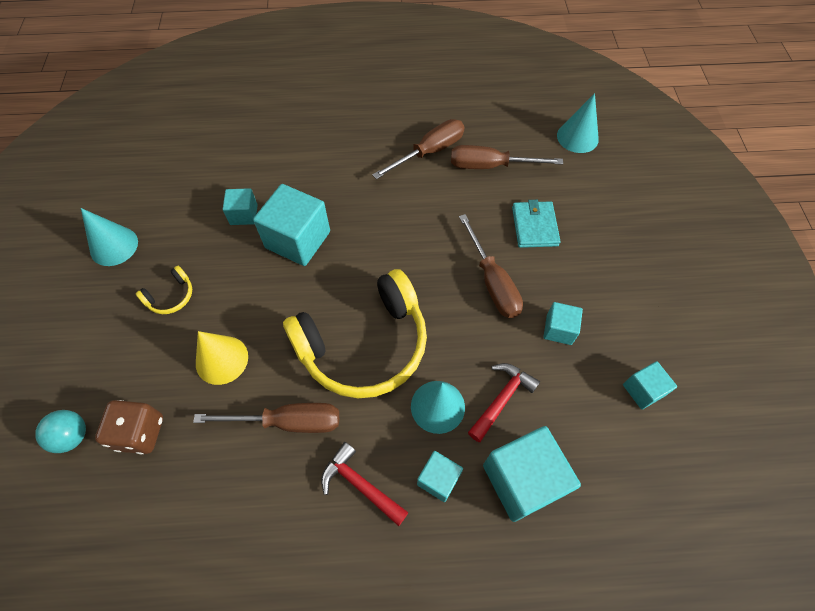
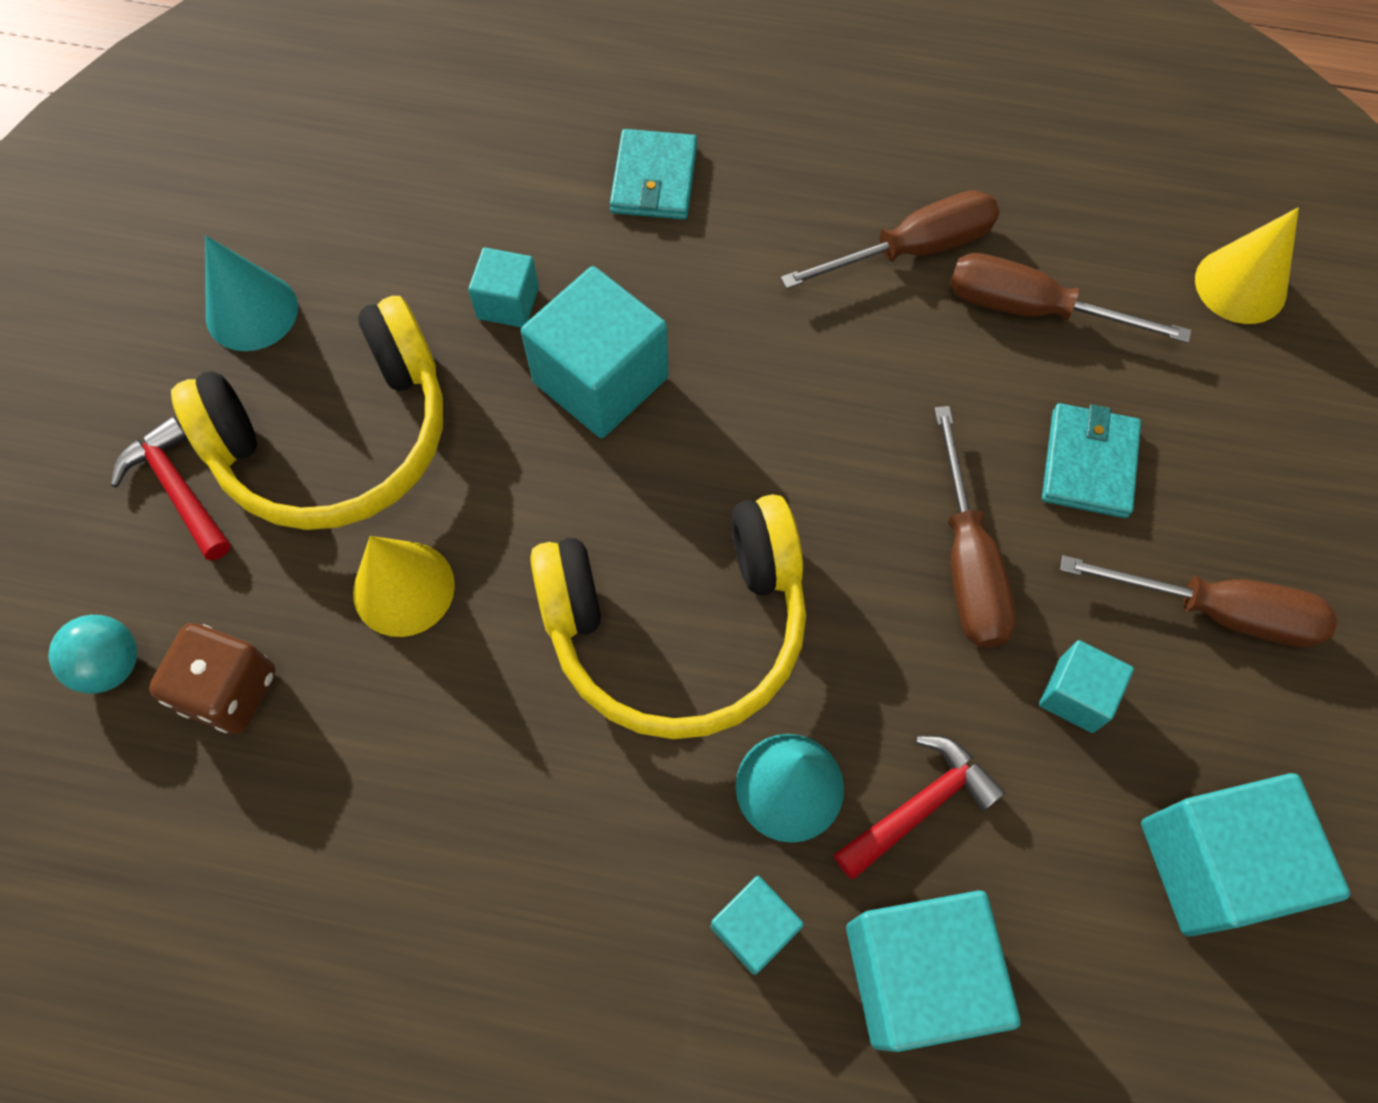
camera: 15 degrees right, 5 degrees up
(171, 296) = (336, 439): yellow headphones -> yellow headphones, size x2.50
(288, 422) = (499, 741): brown screwdriver -> brown screwdriver (1217, 611)
(301, 145) = (654, 179): none -> turquoise wallet
(360, 484) = (604, 896): red hammer -> red hammer (177, 489)
(577, 137) = (1240, 285): turquoise cone -> yellow cone
(643, 390) = (1213, 864): turquoise cube -> turquoise cube, size x1.86

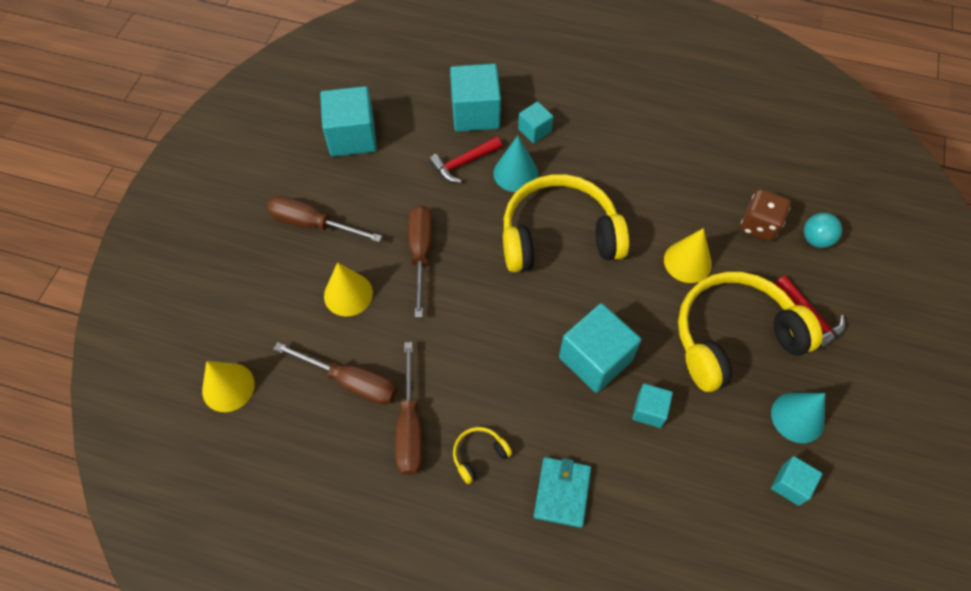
camera: 175 degrees left, 5 degrees down
(791, 218) = (479, 455): none -> yellow headphones
(912, 250) = (410, 426): brown screwdriver -> brown screwdriver turned 75 degrees counterclockwise
(1076, 695) = (387, 196): turquoise cube -> turquoise cube (790, 484)
(1089, 463) = (348, 294): turquoise wallet -> yellow cone

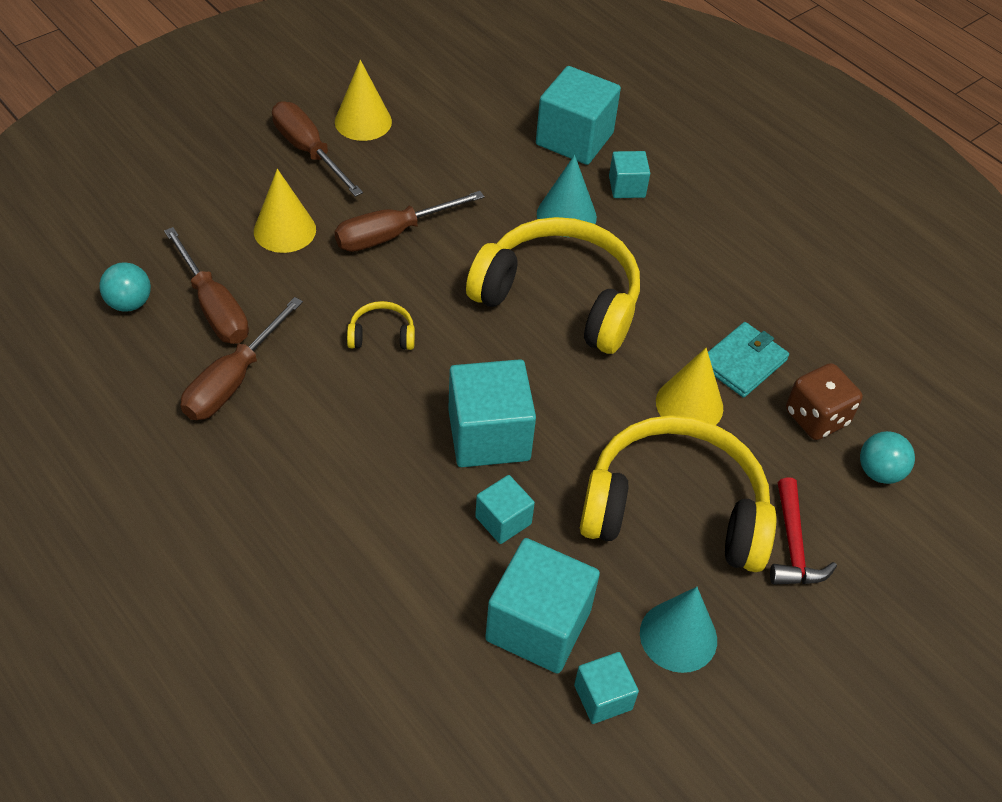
camera: 30 degrees right, 10 degrees down
(228, 387) = (96, 245): yellow cone -> yellow cone (363, 121)
(291, 416) = (129, 303): none -> turquoise ball
(352, 137) = (421, 96): turquoise cube -> turquoise cube (538, 625)
(420, 253) = (392, 234): brown screwdriver -> brown screwdriver turned 150 degrees counterclockwise
(463, 163) = (516, 177): red hammer -> none
(479, 455) = (278, 448): yellow headphones -> yellow headphones (382, 335)
(562, 492) = (331, 536): turquoise wallet -> turquoise wallet (743, 362)

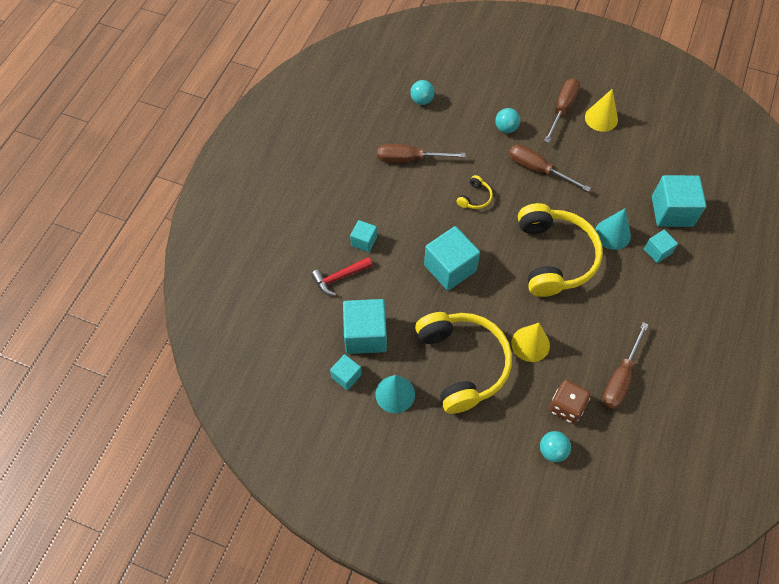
camera: 65 degrees right, 10 degrees up
(214, 307) = (442, 129): brown screwdriver -> brown screwdriver (620, 378)
(284, 230) = (506, 128): yellow cone -> turquoise ball
(382, 335) = (475, 198): yellow headphones -> yellow headphones turned 60 degrees clockwise
(503, 520) = (408, 296): turquoise cube -> turquoise cube (364, 241)
(743, 362) = (576, 357): turquoise wallet -> none
(793, 546) = (477, 425): red hammer -> red hammer (339, 277)

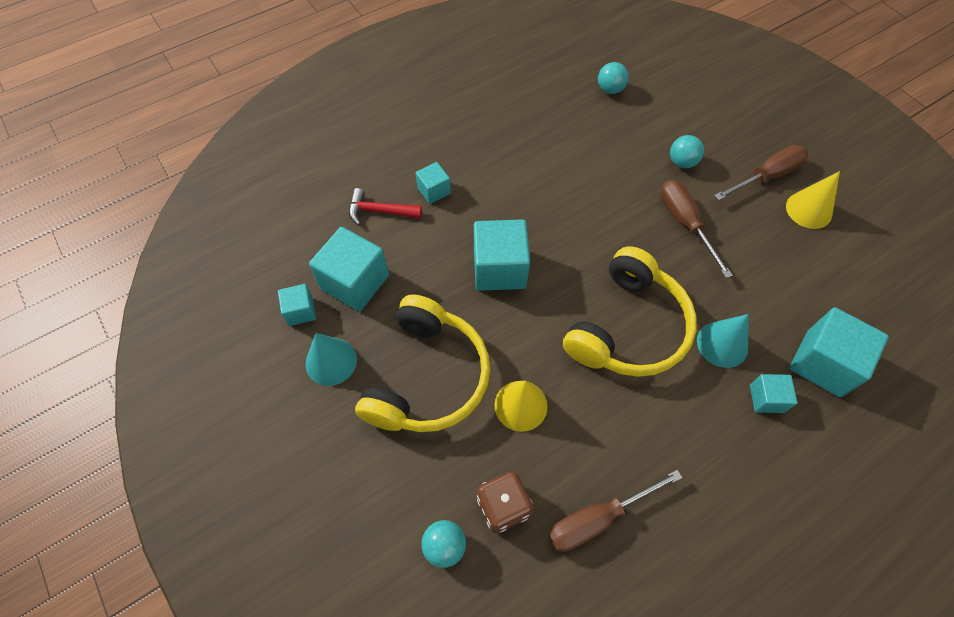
camera: 35 degrees right, 0 degrees up
(409, 159) = (549, 138): brown screwdriver -> none
(475, 198) = (587, 213): yellow headphones -> none

